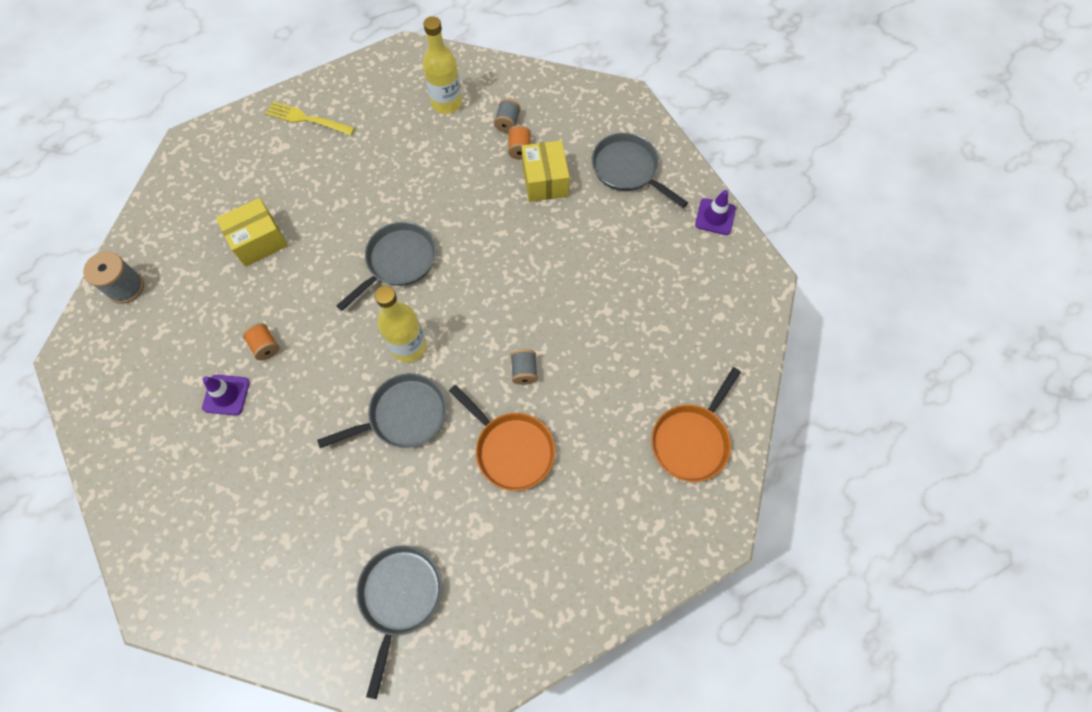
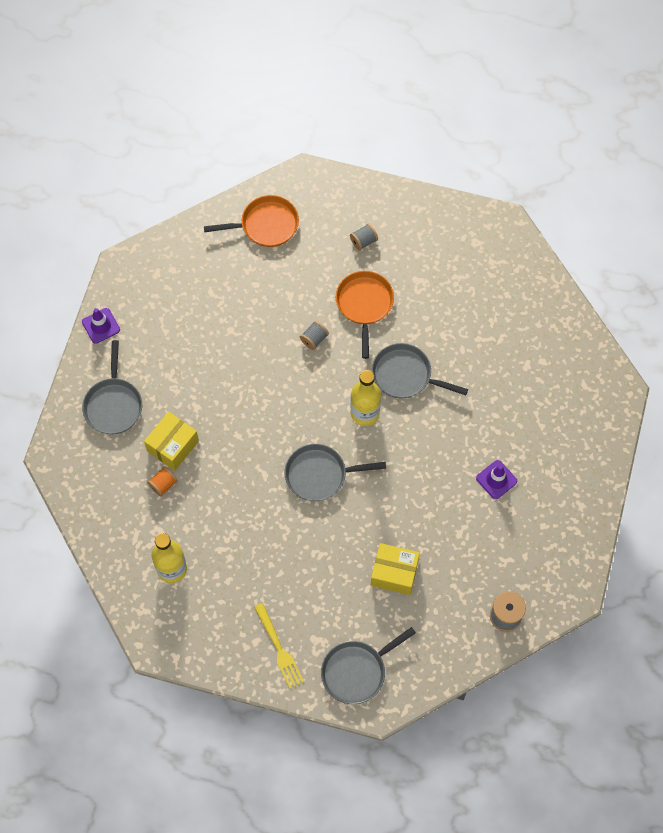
camera: 135 degrees left, 0 degrees up
(265, 346) = (449, 491): orange spool -> none
(400, 597) = (490, 286): grey pan -> grey pan (357, 671)
(507, 123) = (149, 513): grey spool -> grey spool (363, 241)

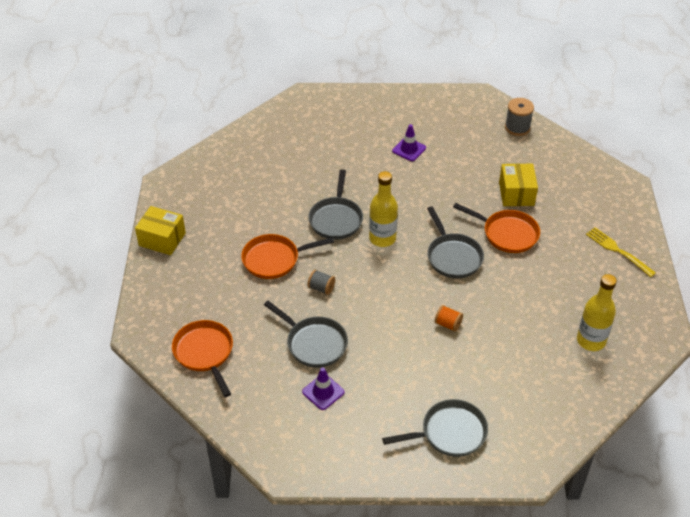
camera: 105 degrees left, 20 degrees down
(101, 326) = (364, 470): purple traffic cone -> purple traffic cone (323, 392)
(163, 484) = (514, 368): orange spool -> orange spool (448, 324)
(173, 446) = (472, 371): yellow box -> yellow box (162, 239)
(279, 648) = (618, 251): yellow fork -> yellow fork turned 90 degrees counterclockwise
(336, 541) = (507, 234): none -> orange pan
(357, 671) = (608, 200): grey pan -> grey pan (314, 343)
(363, 241) = (206, 273): grey spool -> none

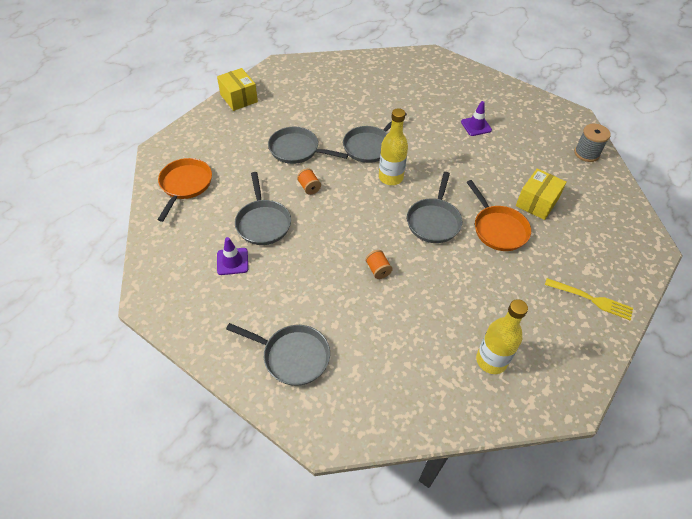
camera: 35 degrees right, 5 degrees up
(274, 259) = (297, 150): orange pan -> grey pan
(321, 288) = (309, 187): grey spool -> orange spool
(618, 251) = (591, 299): yellow fork -> yellow fork turned 120 degrees clockwise

